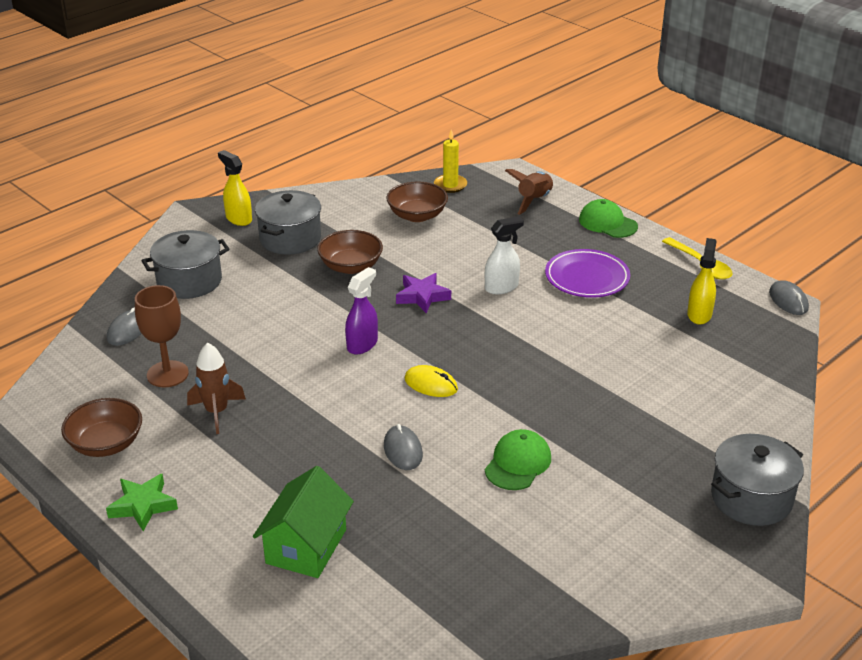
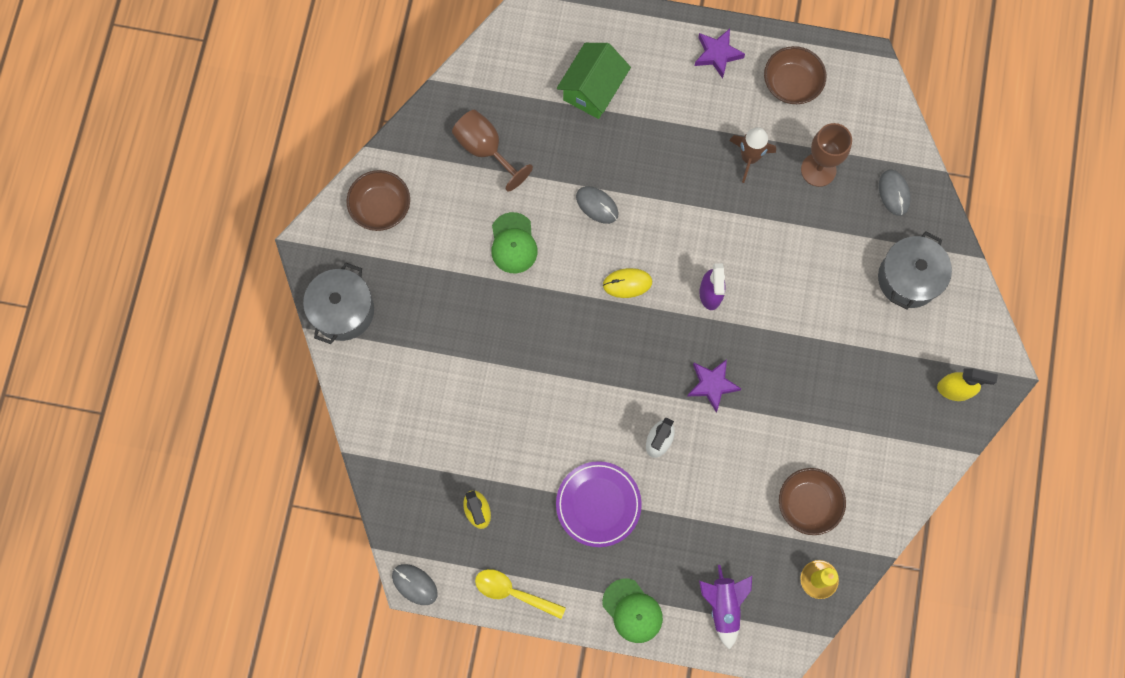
camera: 145 degrees right, 40 degrees up
(143, 505) = (717, 54): green star -> purple star
(290, 239) = (884, 391): grey pot -> none
(306, 546) = (593, 89): green house -> green house turned 45 degrees clockwise
(351, 266) = (801, 386): brown bowl -> brown bowl (381, 207)
(479, 556) = (485, 149): none -> brown goblet
(534, 200) = (723, 606): brown rocket -> purple rocket
(607, 223) = (632, 611): green cap -> green cap turned 45 degrees clockwise

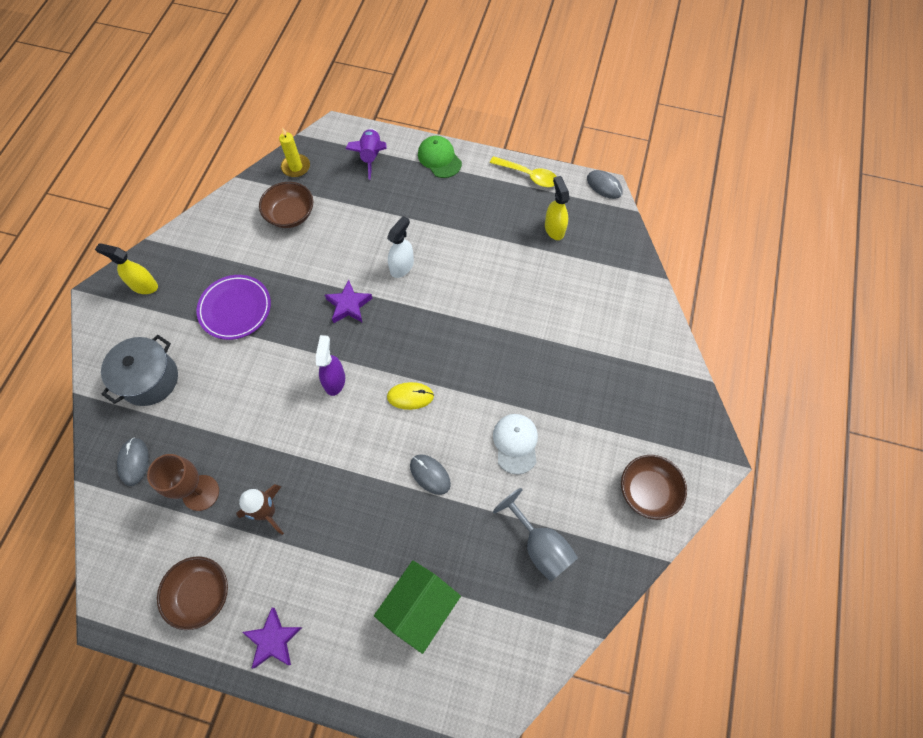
camera: 175 degrees left, 10 degrees down
(343, 311) = (677, 393): grey pot -> none
(485, 149) = (540, 546): brown goblet -> grey goblet
(513, 243) = (515, 443): green cap -> white cap
(598, 504) = (457, 226): purple plate -> purple plate (235, 309)

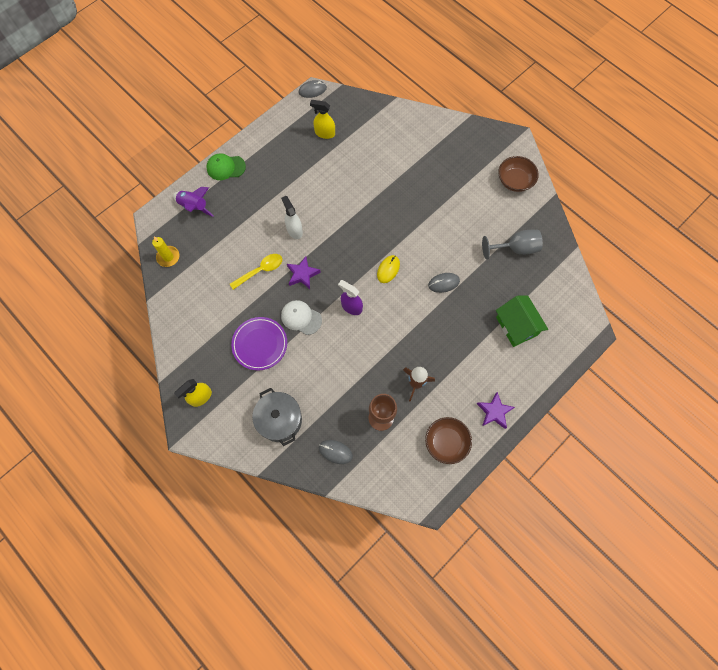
camera: 60 degrees left, 5 degrees up
(290, 215) = (207, 278): brown bowl -> none
(515, 443) = (451, 229): white cap -> white cap (301, 318)
(528, 176) = (276, 125): yellow spoon -> yellow spoon (260, 270)

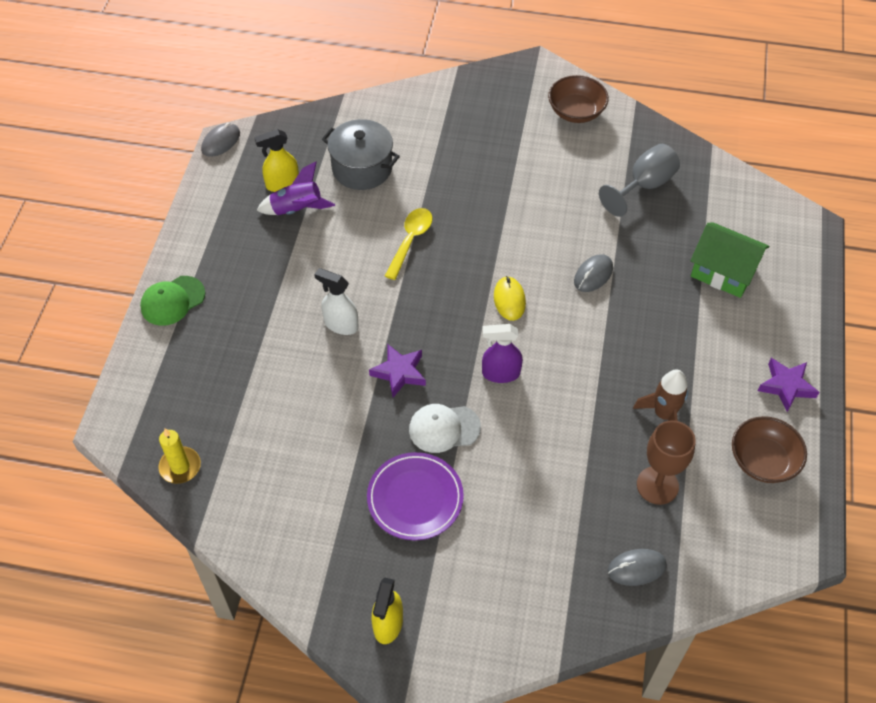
camera: 35 degrees left, 15 degrees down
(194, 207) = (165, 377): purple rocket -> purple rocket (297, 209)
(260, 270) = (335, 403): yellow spoon -> yellow spoon (410, 240)
(280, 420) = (527, 578): grey pot -> grey pot (362, 168)

